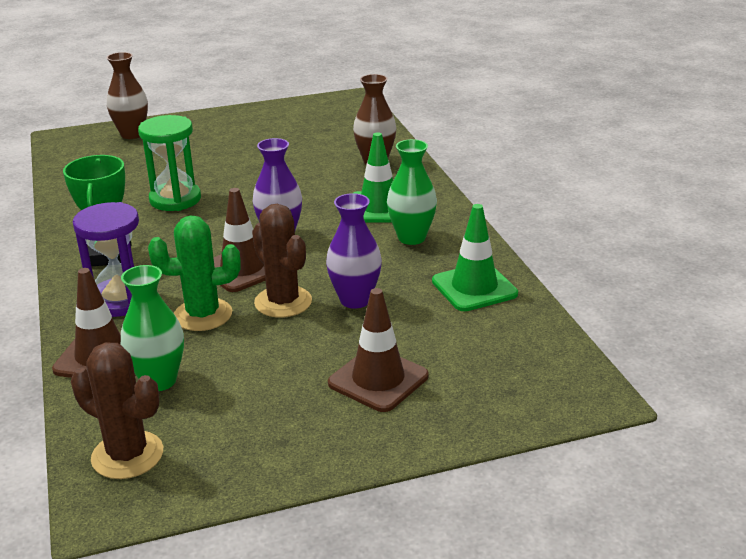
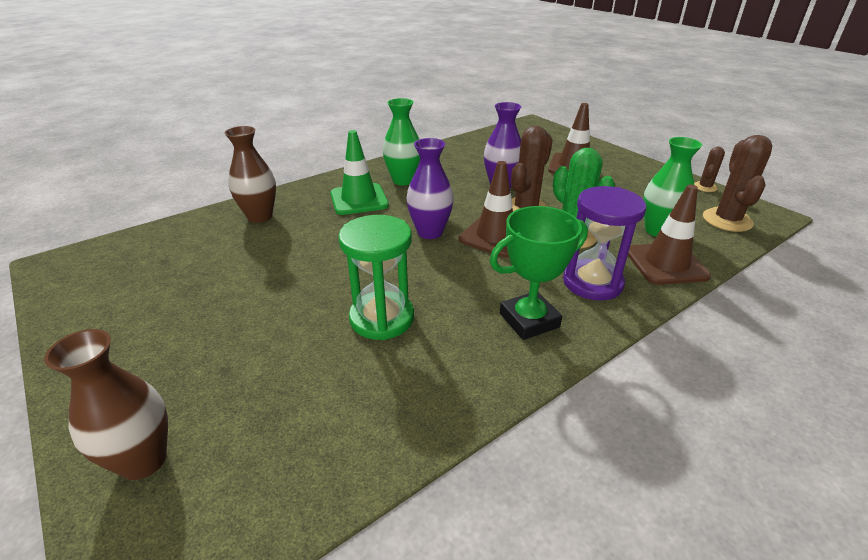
camera: 110 degrees left, 5 degrees up
(223, 490) = (705, 187): none -> brown cactus
(474, 288) = (457, 155): green traffic cone -> none

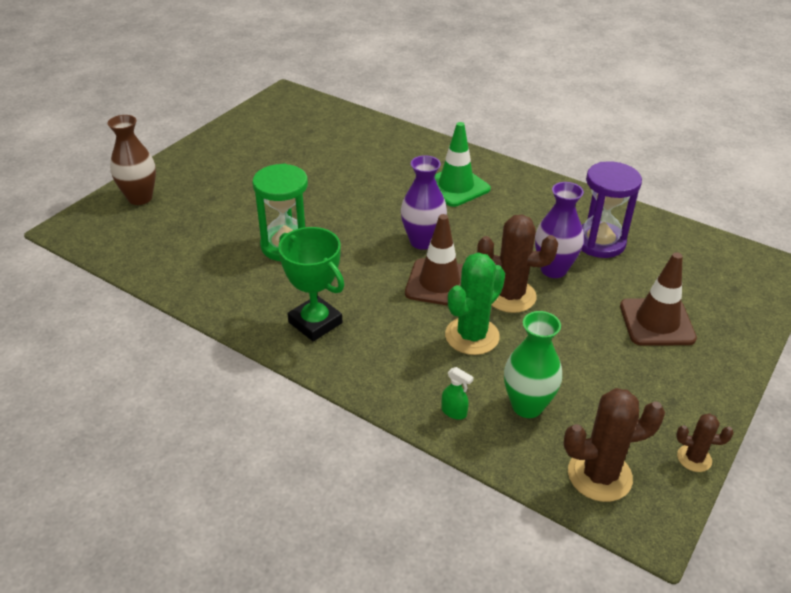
camera: 70 degrees right, 5 degrees up
(260, 216) = (393, 147): brown vase -> none
(403, 180) = (514, 202): green vase -> none
(592, 282) = (390, 357): purple hourglass -> purple hourglass (599, 242)
(666, 264) = (454, 412): brown traffic cone -> green spray bottle

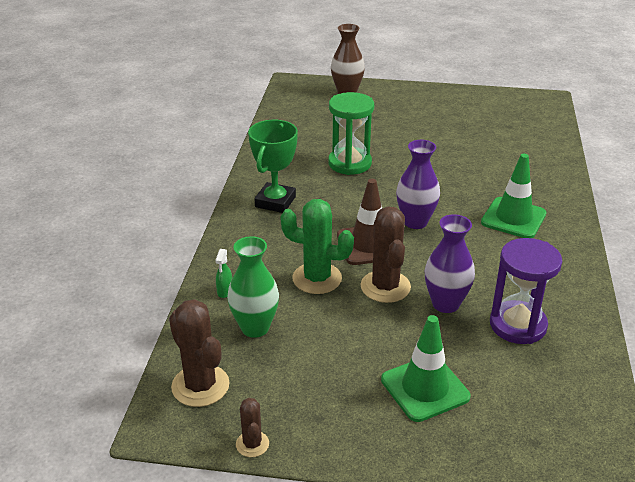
camera: 65 degrees right, 5 degrees down
(657, 322) = (425, 388): brown traffic cone -> green traffic cone

